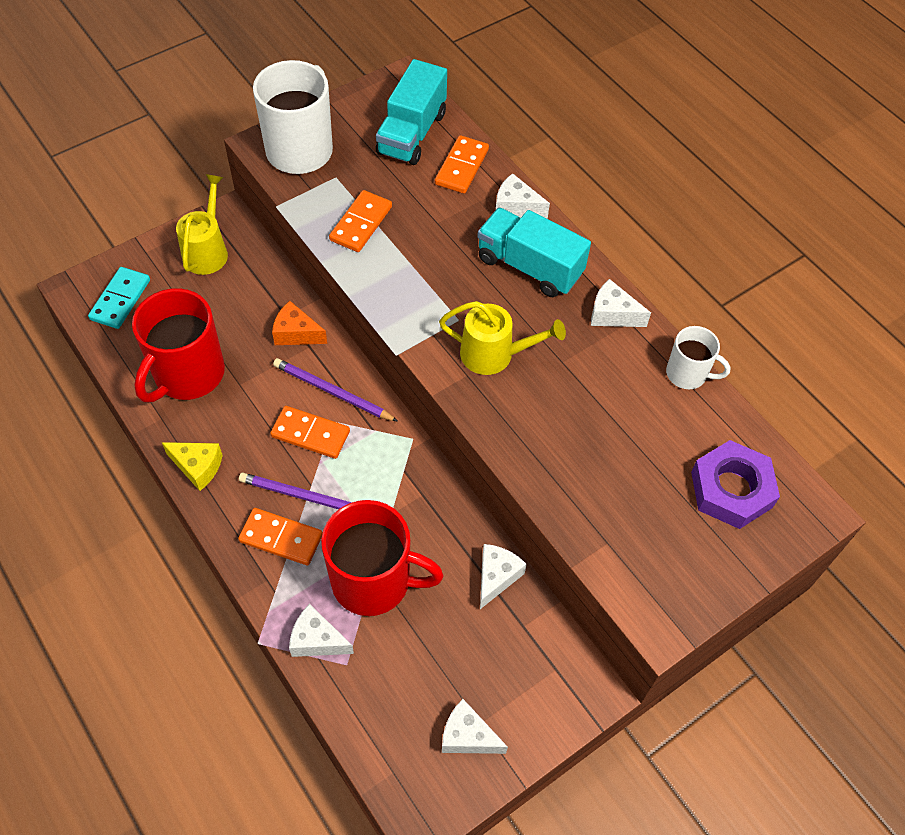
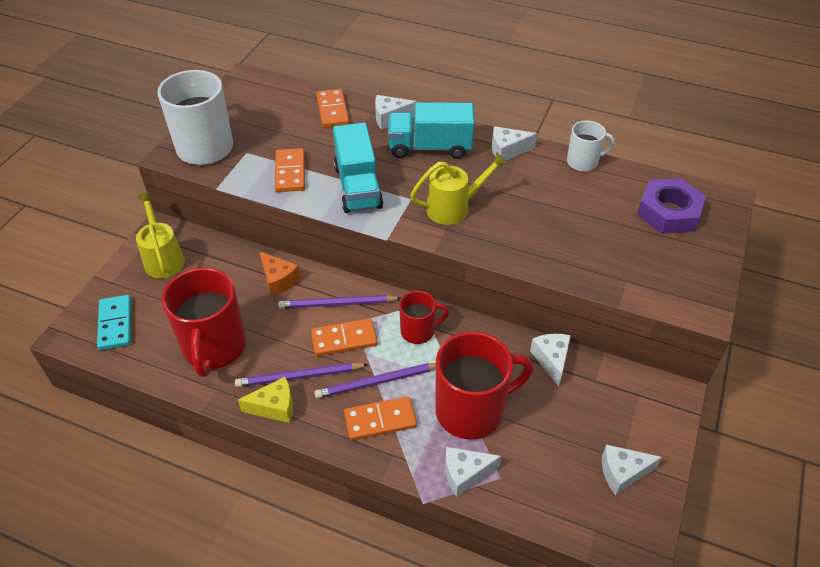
camera: 30 degrees left, 10 degrees down
(241, 449) = (299, 377): none -> purple pencil
(296, 333) = (278, 280): orange cheese -> orange cheese turned 120 degrees counterclockwise
(388, 467) = (418, 331): none -> red mug
(412, 133) = (280, 105): turquoise truck -> turquoise truck (358, 187)

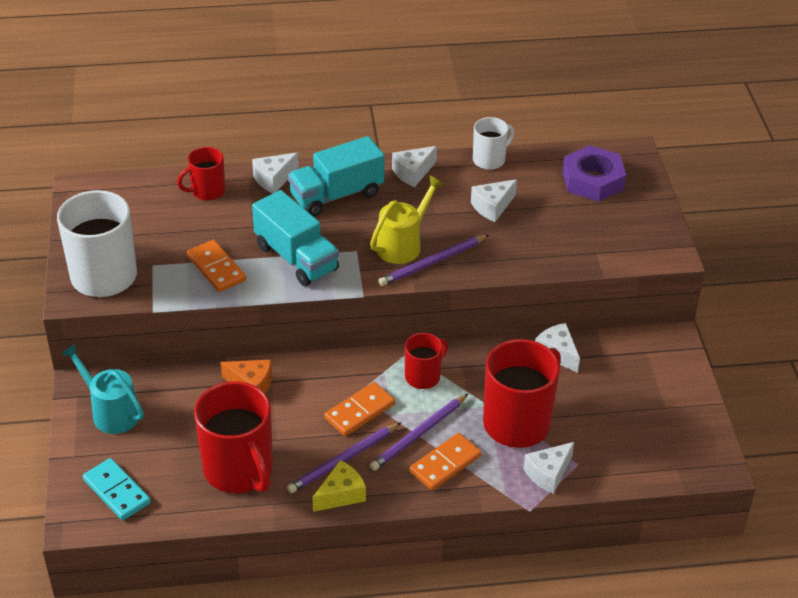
camera: 30 degrees left, 5 degrees down
(163, 258) = (110, 411): yellow watering can -> turquoise watering can
(332, 110) = (207, 191): orange domino -> red mug
(337, 304) = (328, 383): purple pencil -> purple pencil (432, 263)
(622, 473) = (671, 418): white cheese -> white cheese (492, 207)

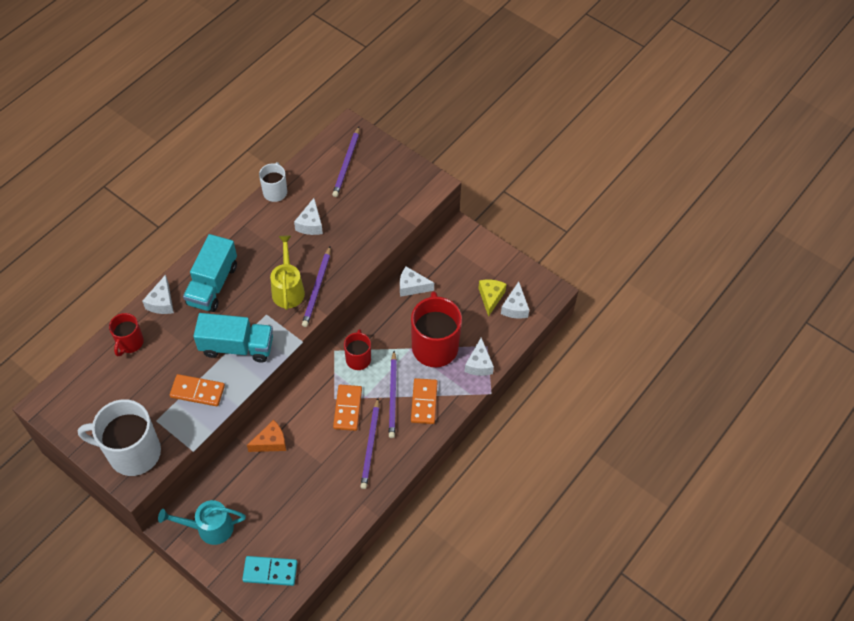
camera: 45 degrees left, 15 degrees up
(239, 470) = (322, 499): red mug -> none
(341, 494) = (391, 466): yellow cheese -> yellow cheese (490, 297)
(413, 173) = (240, 234): white cheese -> white cheese (515, 307)
(593, 180) = (346, 164): purple nut -> purple pencil

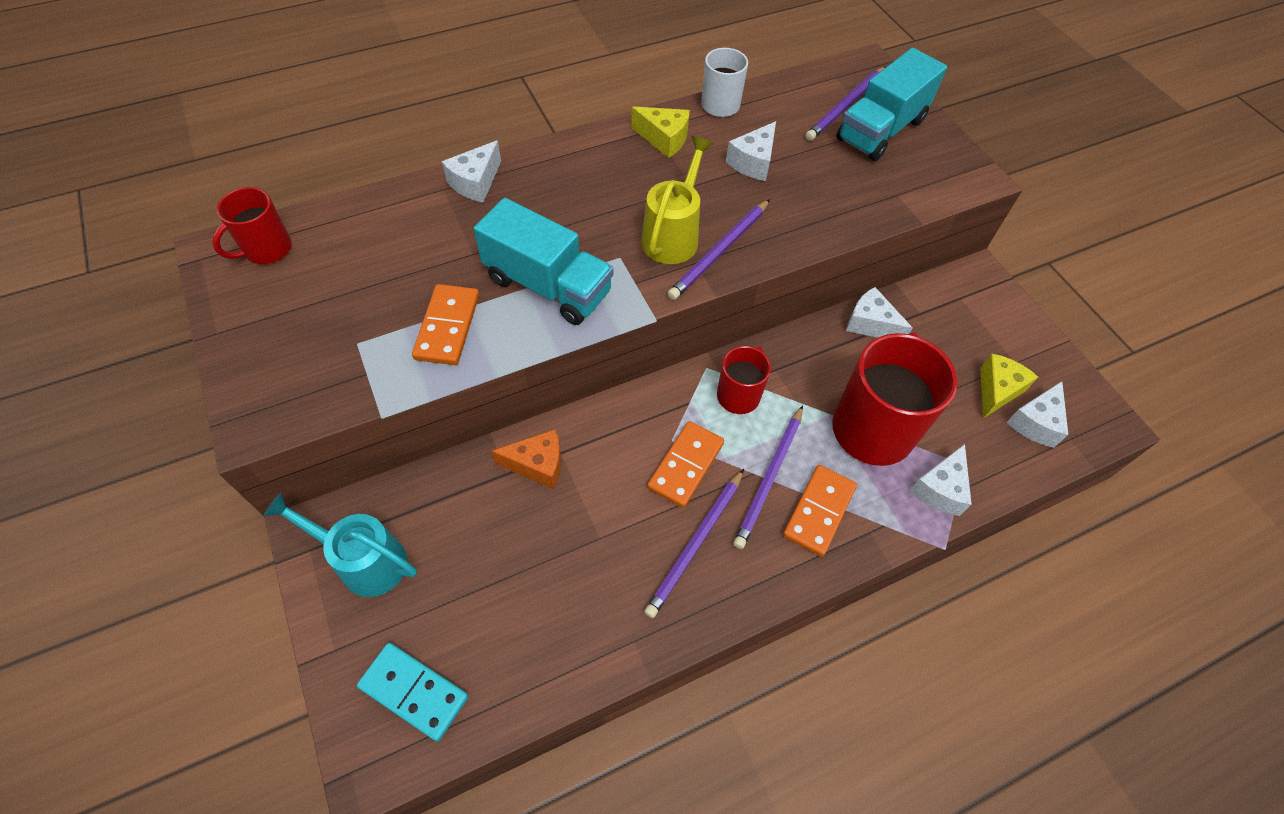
camera: 25 degrees right, 0 degrees up
(130, 343) = (395, 217): red mug -> red mug (267, 249)
(133, 452) = (289, 377): white mug -> none
(197, 391) = (447, 327): orange domino -> orange domino turned 60 degrees clockwise
(212, 284) = (563, 187): turquoise truck -> turquoise truck (880, 130)
(253, 229) = (664, 139): none -> yellow cheese

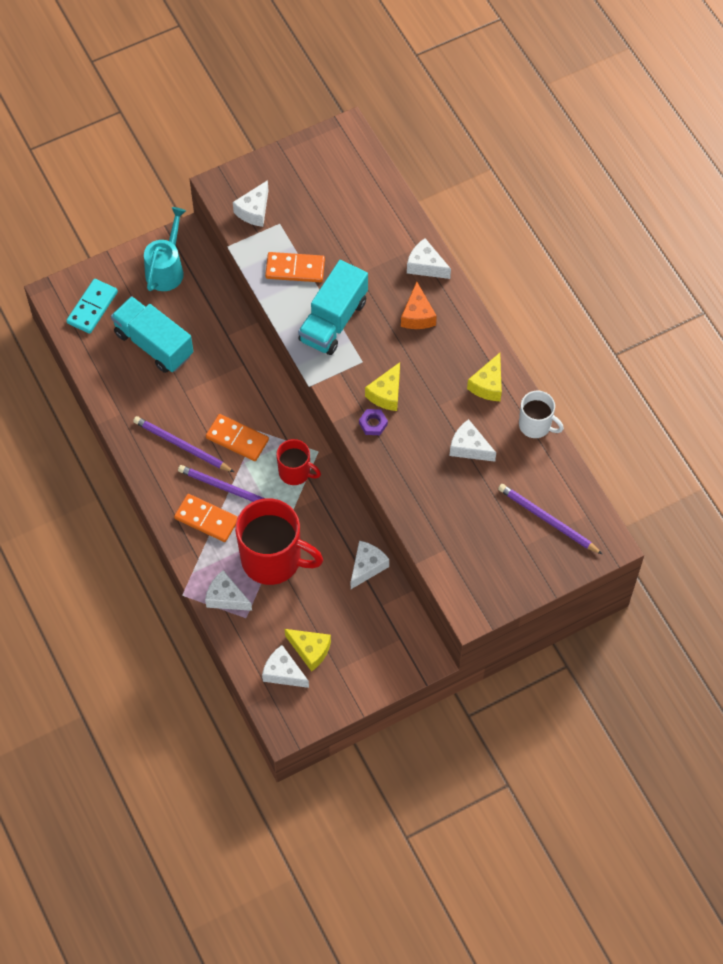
camera: 90 degrees right, 5 degrees up
(267, 249) = (351, 158): red mug -> none
(322, 376) = (254, 211): none -> white cheese
(537, 464) = (234, 352): orange cheese -> orange cheese (417, 315)
(673, 235) = (386, 394): yellow watering can -> yellow cheese
(719, 252) = (373, 424): purple pencil -> purple nut
(880, 130) = (520, 545): turquoise truck -> turquoise truck (154, 344)

